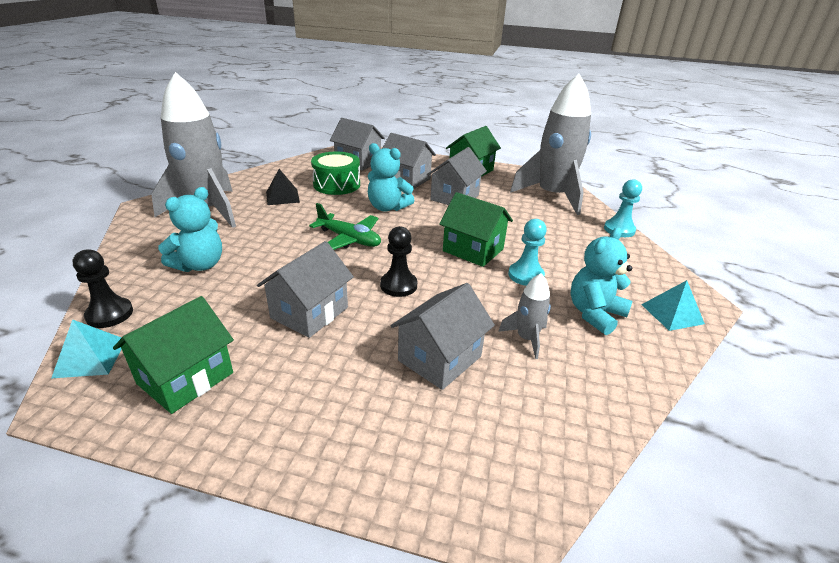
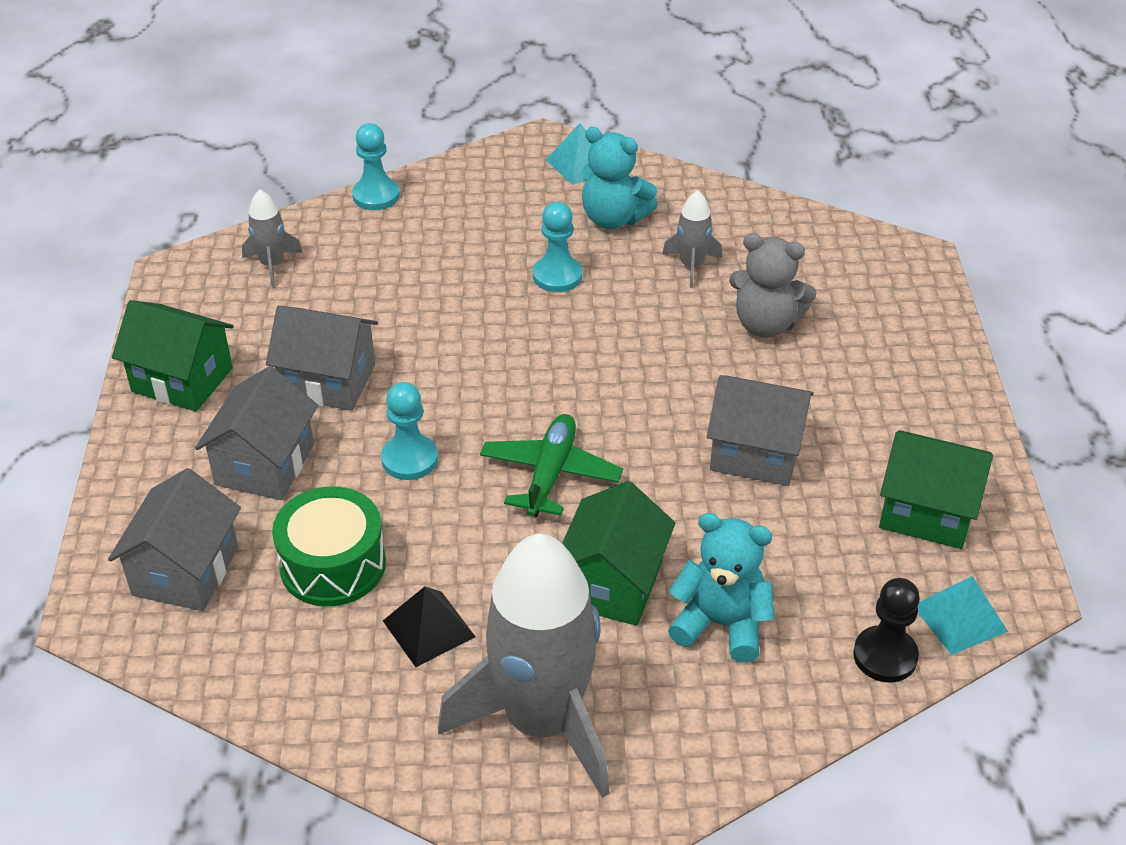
camera: 105 degrees left, 10 degrees up
(387, 207) = (409, 459): turquoise teddy bear -> turquoise pawn
(398, 285) = (648, 387): black pawn -> none
(439, 358) = (766, 324): grey house -> grey teddy bear
(473, 250) = (513, 332): green house -> green house (612, 584)
(552, 196) = (272, 265): grey rocket -> grey rocket, size x0.43

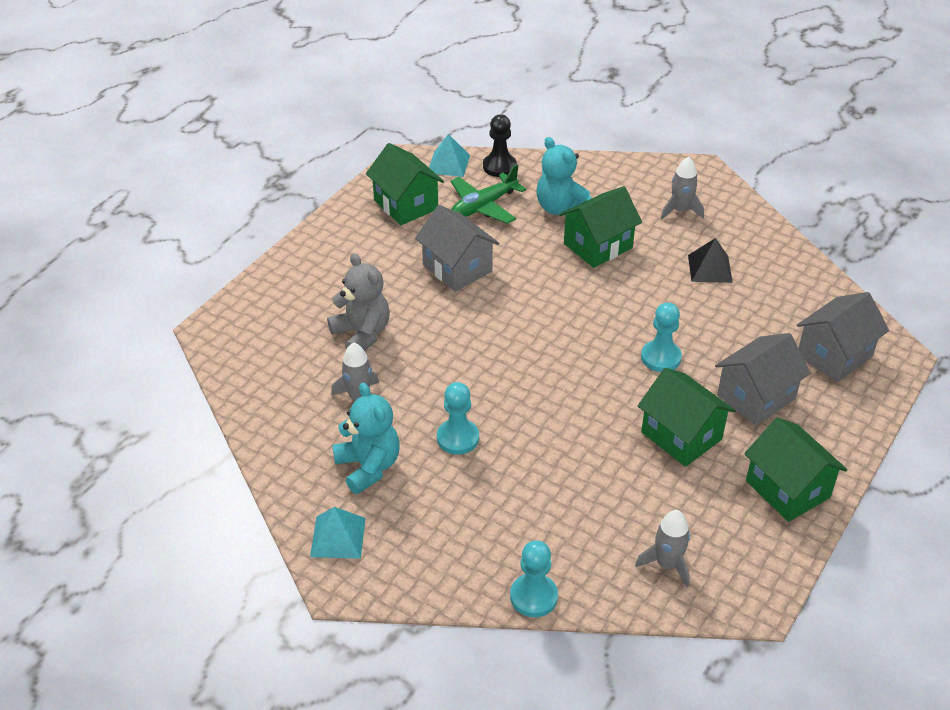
camera: 145 degrees left, 0 degrees up
(328, 381) = (681, 436): grey house -> green house
(333, 564) = (744, 320): green drum -> none
(542, 721) = (680, 211): grey rocket -> grey rocket, size x0.43
(550, 474) = (583, 310): green plane -> green plane (484, 206)

